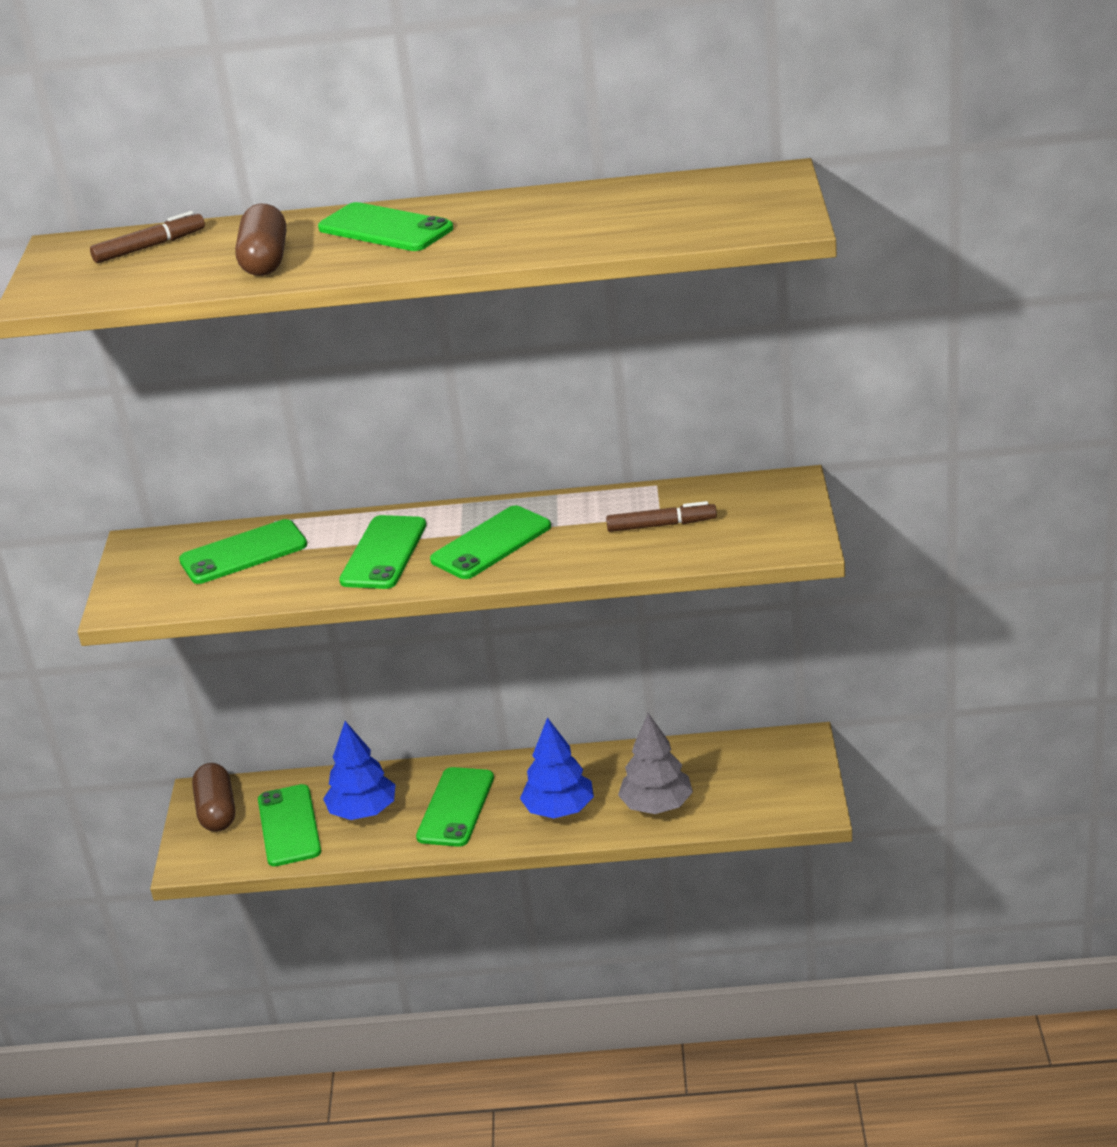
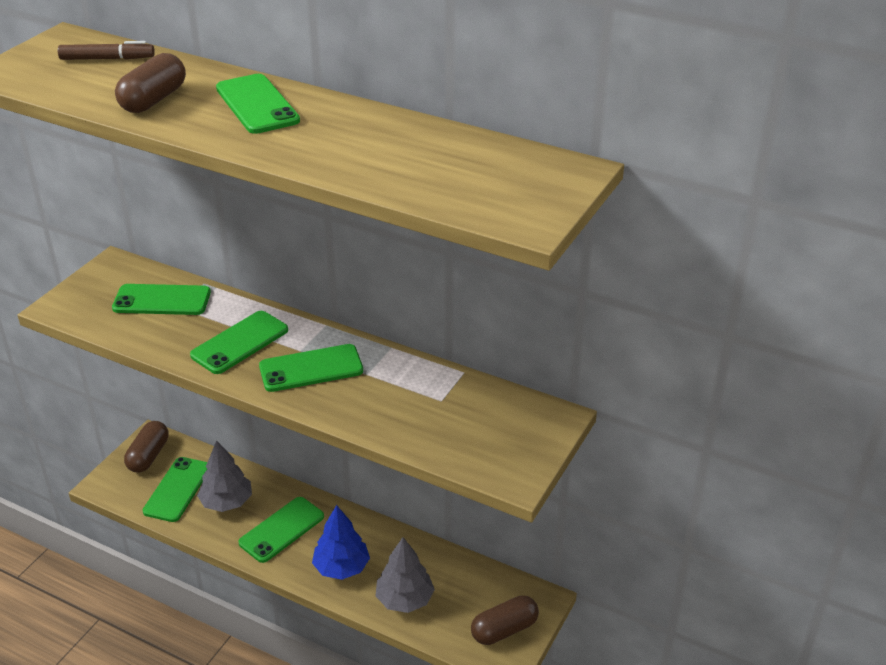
camera: 25 degrees right, 5 degrees up
(363, 811) = (227, 502): blue tree -> grey tree
(661, 525) = (434, 410): brown marker -> none
(786, 783) = (504, 630): none -> brown capsule

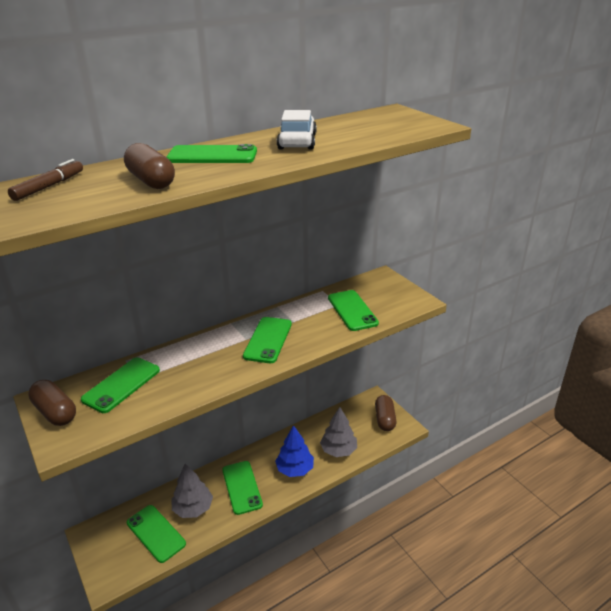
camera: 60 degrees left, 5 degrees down
(148, 456) = (105, 541): brown capsule -> brown capsule (55, 412)
(240, 343) = (211, 361): green phone -> green phone (352, 310)
(352, 139) = (297, 142): none -> white car

